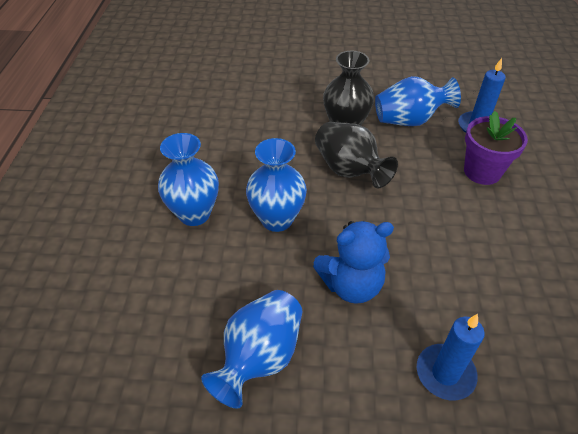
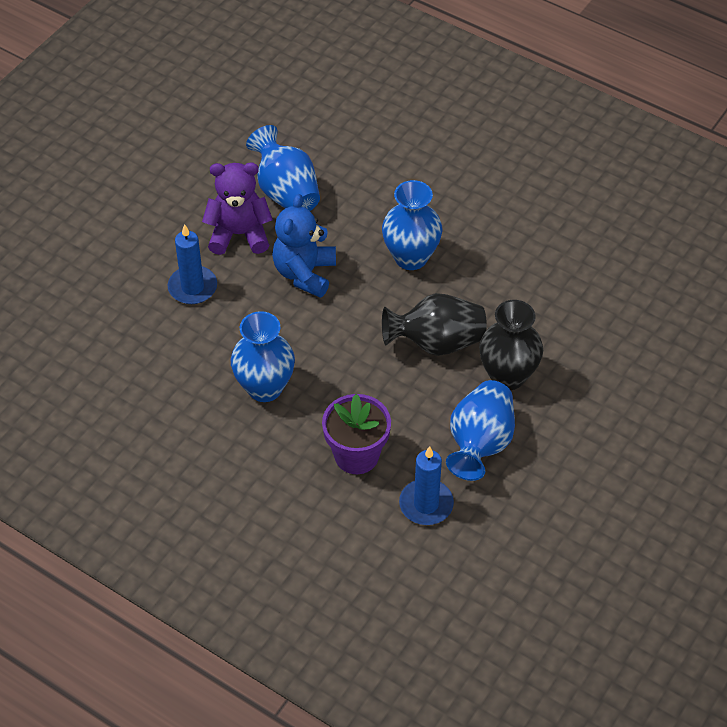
camera: 120 degrees right, 5 degrees up
(194, 214) = (458, 204): blue vase -> blue vase (265, 388)
(347, 370) = (239, 234): none -> purple teddy bear

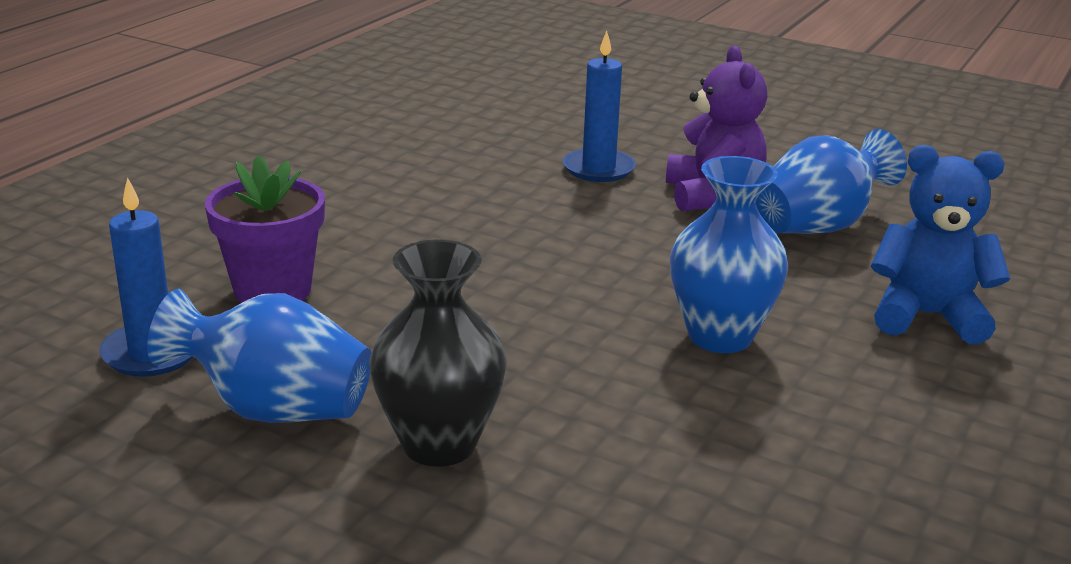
camera: 85 degrees right, 25 degrees down
(265, 388) = (415, 219): blue vase -> none
(304, 273) = (650, 244): blue teddy bear -> blue teddy bear (927, 316)
(436, 342) = (518, 363): black vase -> none

